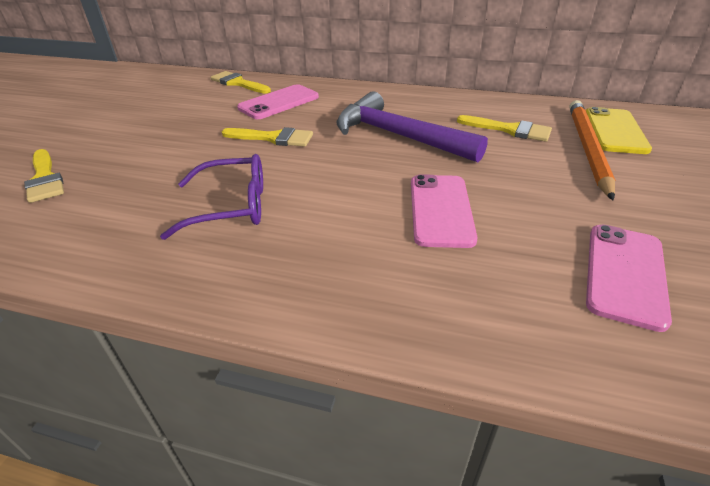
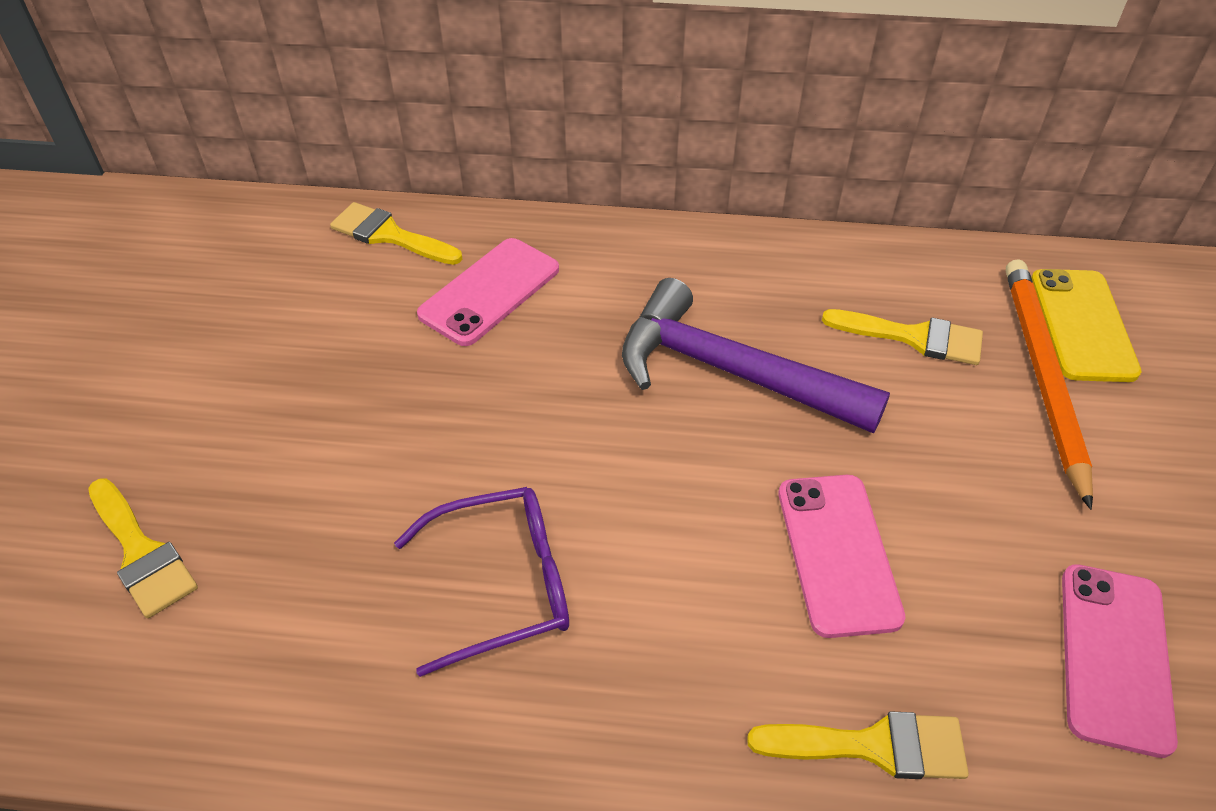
camera: 10 degrees left, 10 degrees up
(273, 138) = (514, 398): yellow brush -> yellow brush (873, 746)

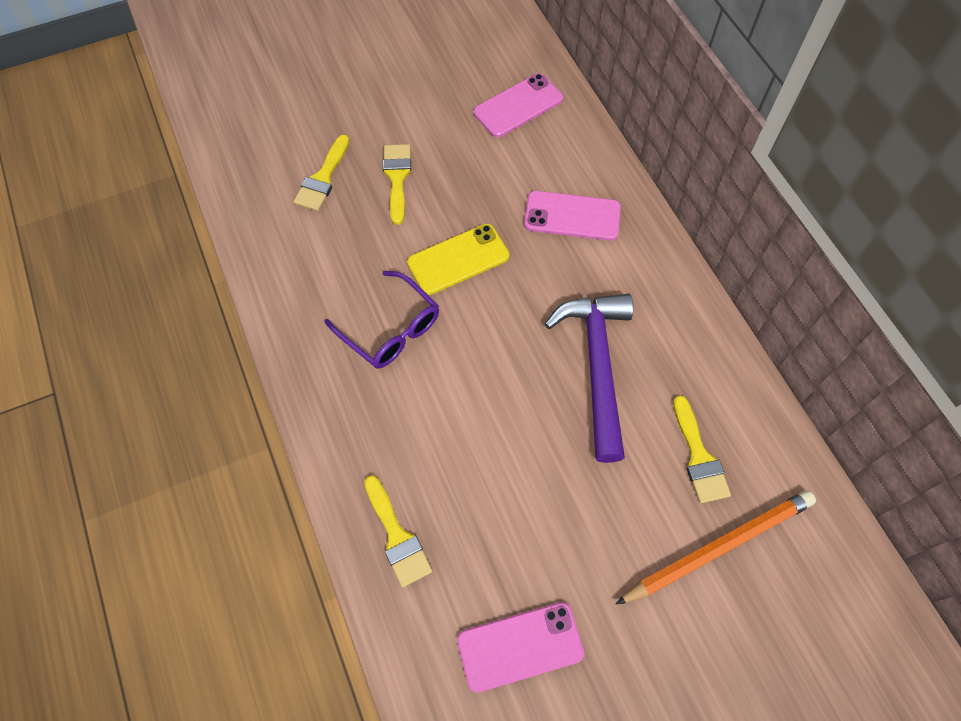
camera: 60 degrees right, 15 degrees up
(389, 235) = (579, 144): yellow brush -> yellow brush (397, 177)
(837, 553) = (502, 476): pink phone -> pink phone (518, 106)
(1082, 325) = (788, 559): yellow phone -> yellow phone (458, 259)

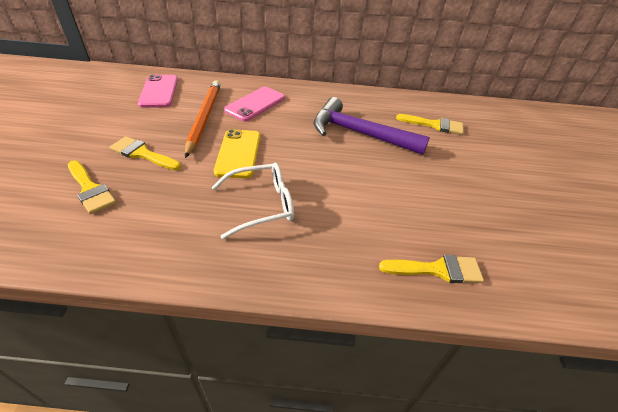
camera: 65 degrees left, 20 degrees down
(390, 329) = (261, 205): purple glasses -> white glasses
(520, 646) = (539, 237): pink phone -> none
(718, 547) = (489, 139): orange pencil -> orange pencil (204, 118)

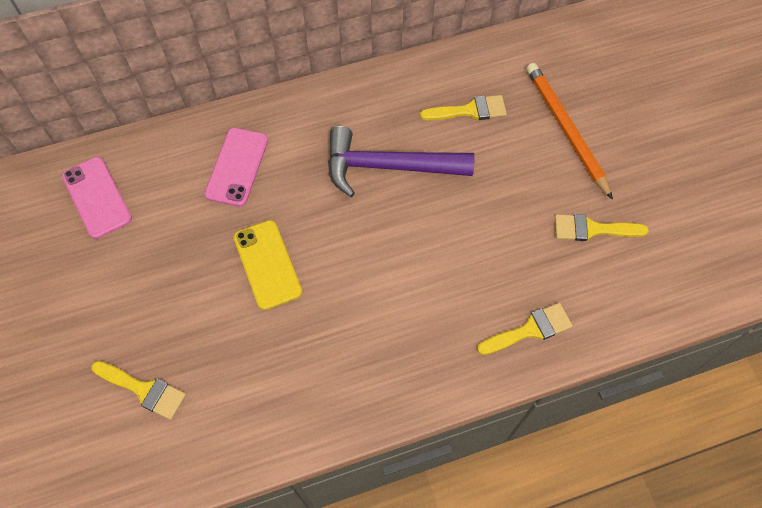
camera: 20 degrees left, 20 degrees up
(142, 154) = (160, 315): yellow brush -> yellow brush (592, 229)
(204, 118) = (189, 222): orange pencil -> orange pencil (565, 130)
(261, 205) = (334, 327): white glasses -> none

